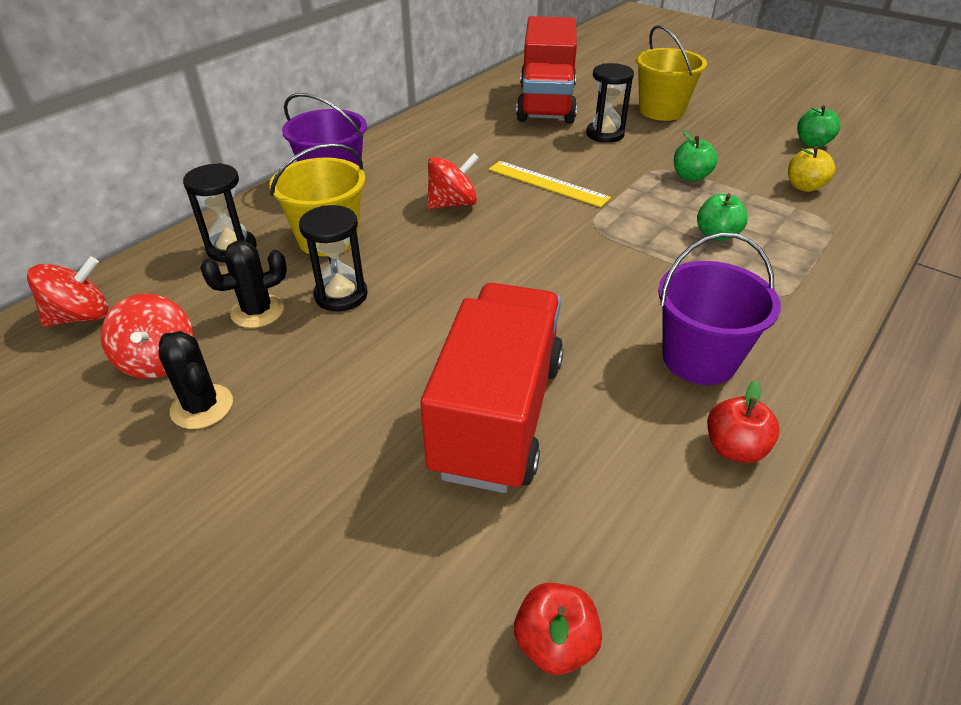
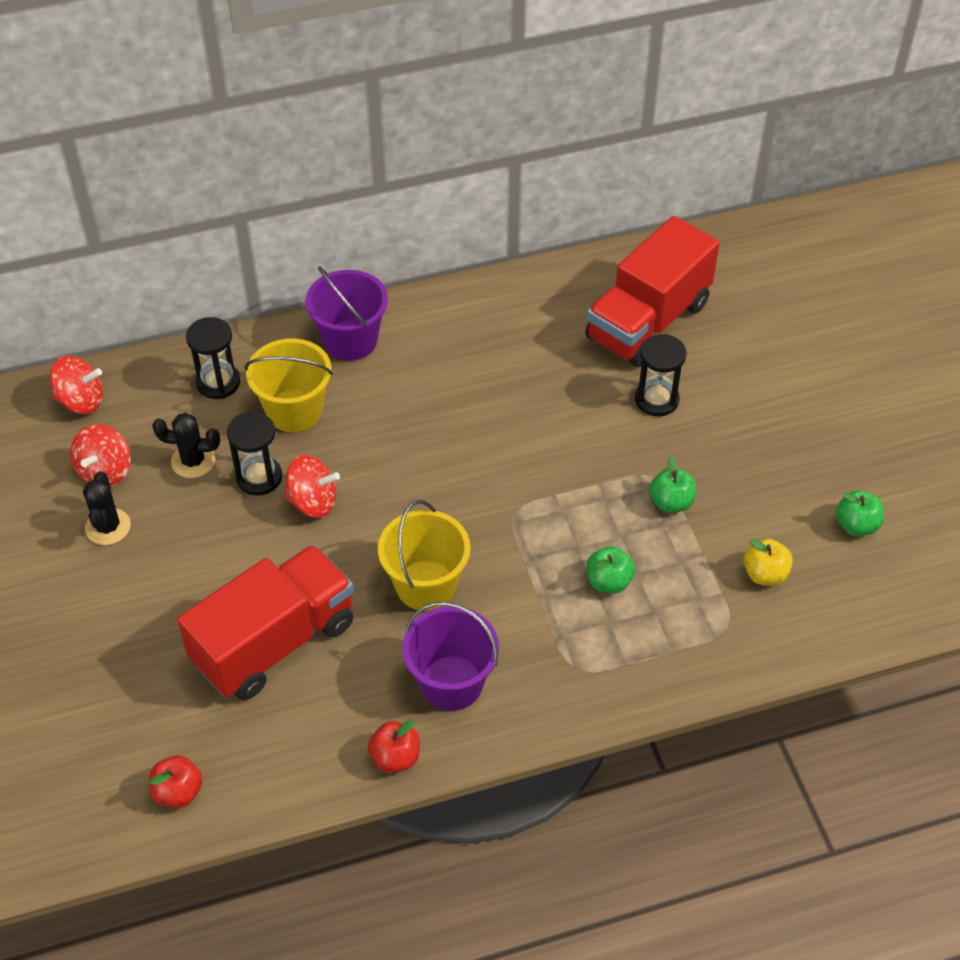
camera: 35 degrees right, 10 degrees up
(452, 204) = (424, 422): red spinning top -> red spinning top (313, 502)
(547, 183) = (530, 439): yellow ruler -> none
(661, 111) = (757, 393): yellow bucket -> yellow bucket (426, 585)

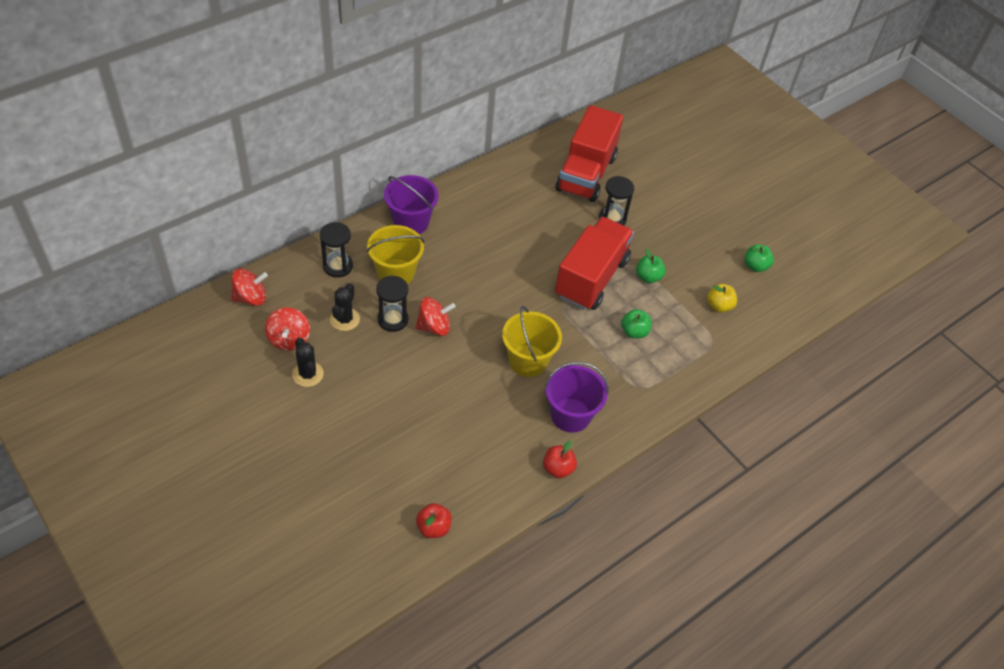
camera: 25 degrees left, 0 degrees up
(193, 461) = (345, 319): black cactus -> black cactus turned 60 degrees counterclockwise
(274, 642) = (451, 419): red truck -> red truck (591, 278)

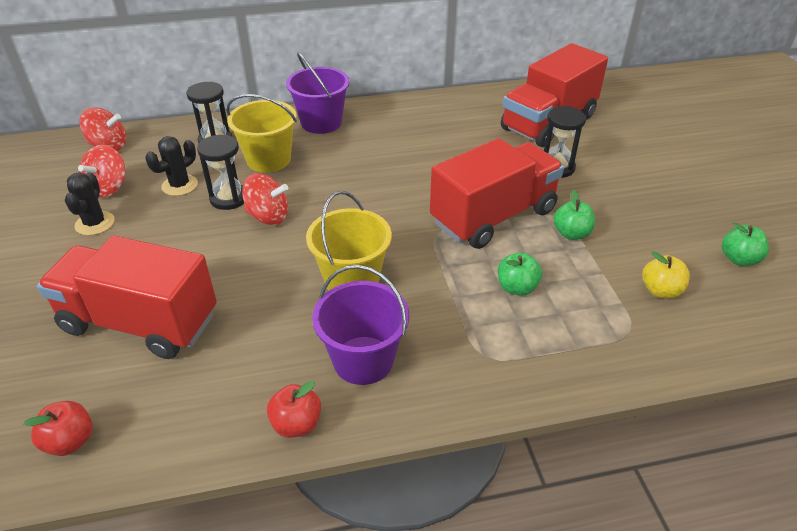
camera: 30 degrees right, 10 degrees down
(410, 439) = (140, 322): none -> red truck

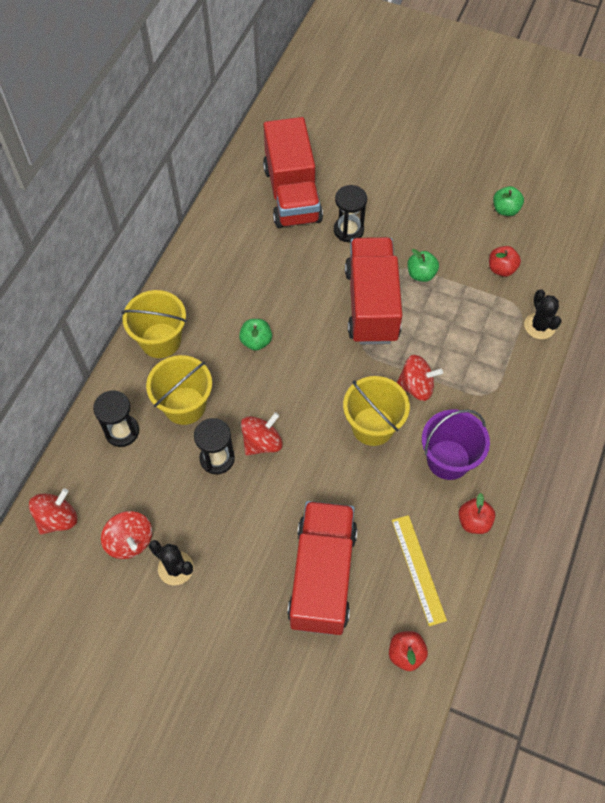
camera: 55 degrees left, 20 degrees up
(140, 322) = (322, 576): red truck -> red truck turned 135 degrees clockwise
(180, 185) = (170, 486): black cactus -> black cactus (539, 326)
(195, 400) = (418, 569): none -> yellow ruler
(321, 122) = (160, 340): purple bucket -> yellow bucket
(432, 291) = (416, 386): none -> red spinning top
(517, 287) = (446, 339): green apple -> green apple (256, 341)
(660, 291) = (501, 269): yellow apple -> red apple

